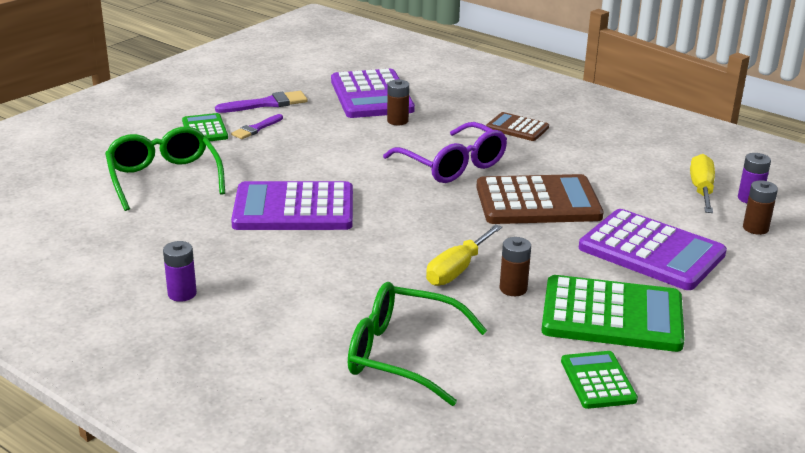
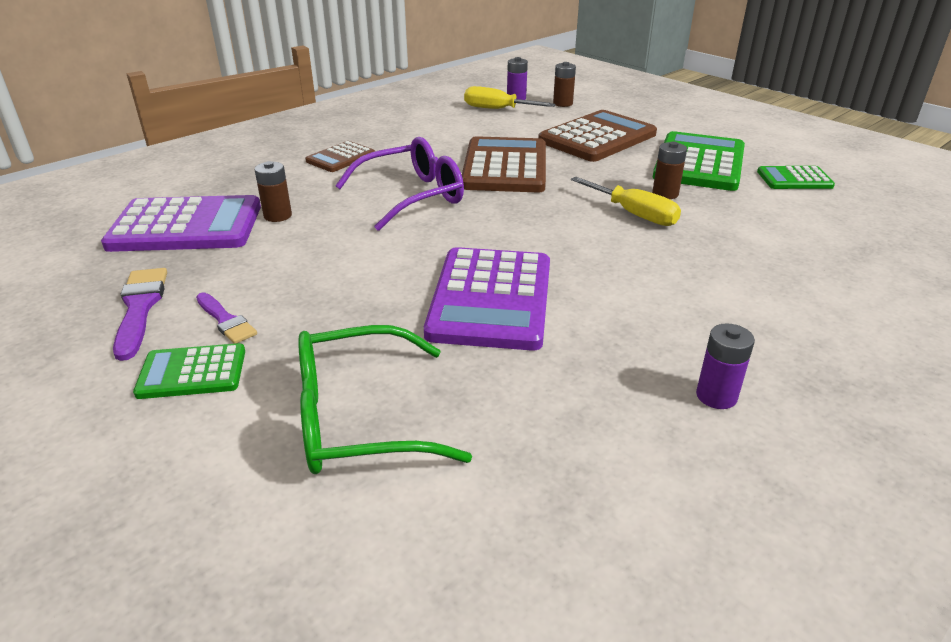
camera: 80 degrees left, 5 degrees up
(402, 355) = (794, 253): green glasses -> none
(651, 251) = (597, 138): purple calculator -> brown calculator

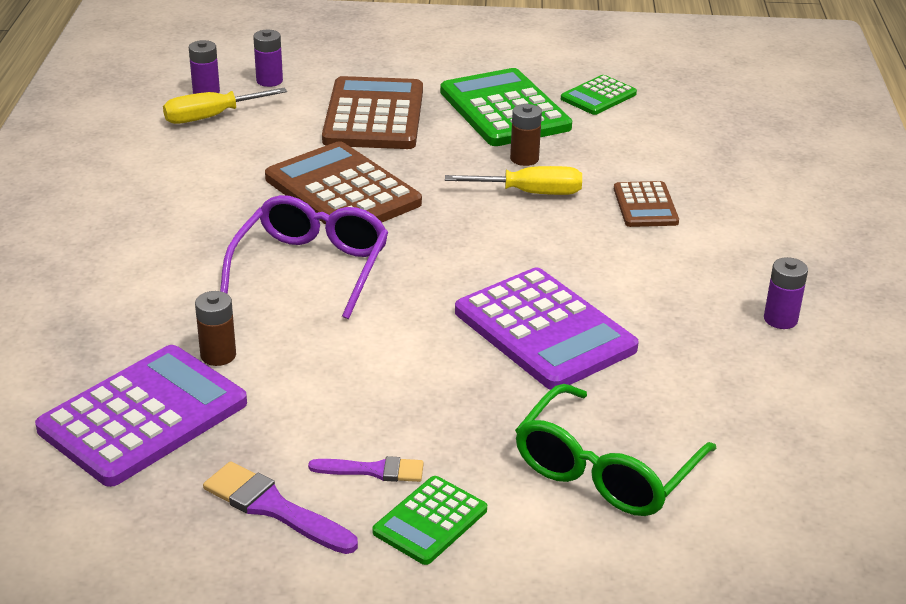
camera: 45 degrees left, 0 degrees up
(340, 158) = (151, 258): brown calculator -> brown calculator (645, 206)
(562, 103) = (269, 81): brown battery -> purple battery

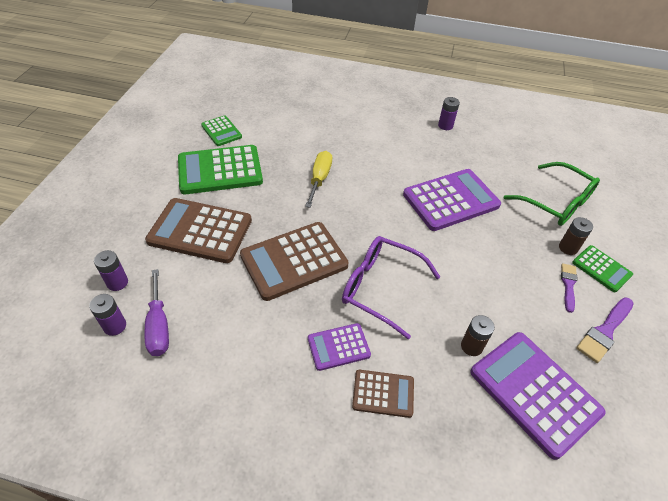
camera: 80 degrees left, 15 degrees up
(200, 241) = (338, 347): none -> purple calculator
(211, 117) = (159, 326): yellow screwdriver -> purple screwdriver
(524, 159) = (281, 174): brown battery -> brown battery (568, 248)
(645, 206) = (343, 141): brown calculator -> brown calculator (383, 393)

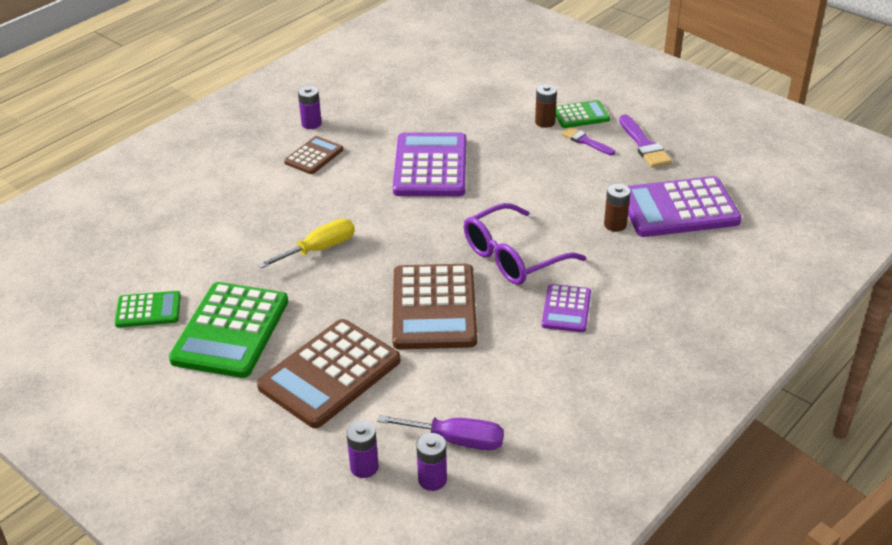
camera: 60 degrees left, 10 degrees down
(319, 179) = (319, 249): yellow screwdriver -> yellow screwdriver turned 105 degrees clockwise
(383, 393) = (633, 297): brown calculator -> brown calculator (314, 156)
(555, 202) = (485, 103): green glasses -> none

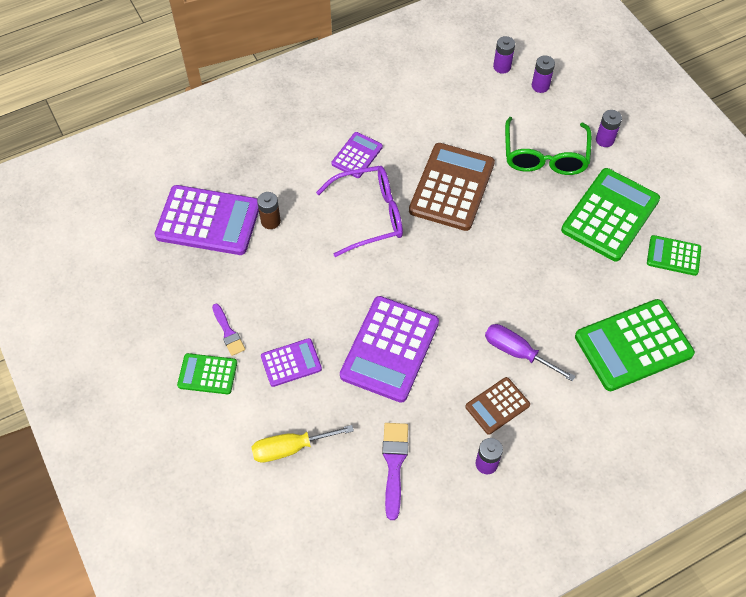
camera: 160 degrees left, 20 degrees up
(189, 225) = (633, 345): none -> green calculator
(252, 417) = (604, 140): none -> purple battery
(319, 249) = (523, 276): yellow screwdriver -> yellow screwdriver (290, 448)
(329, 374) = (545, 156): brown calculator -> green glasses
(456, 440) = (478, 85): purple screwdriver -> purple screwdriver (517, 352)
(514, 137) = (291, 363): none -> purple calculator
(545, 122) = (248, 376): brown battery -> none
(644, 145) = (179, 308): purple brush -> purple brush (394, 464)

